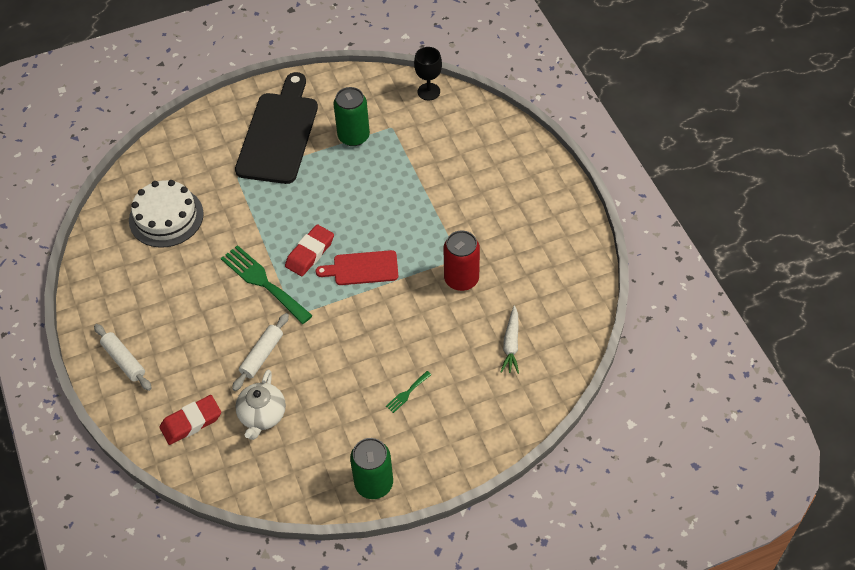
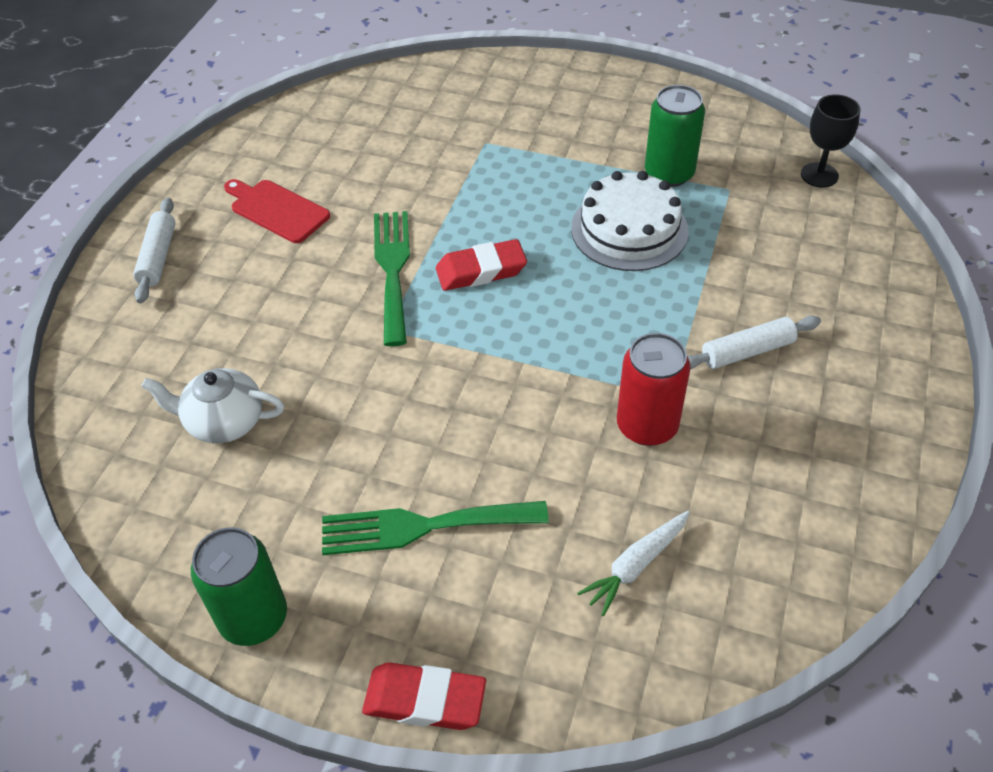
camera: 40 degrees right, 5 degrees down
(166, 217) = (366, 140): white cake -> white cake (629, 229)
(191, 422) = (143, 372): red eraser -> red eraser (425, 700)
(262, 355) = (301, 351): white rolling pin -> white rolling pin (747, 351)
(262, 415) = (224, 422): white teapot -> white teapot turned 45 degrees clockwise
(279, 134) = (580, 124): black cutting board -> none
(362, 268) = (526, 328): red cutting board -> red cutting board (277, 210)
(407, 393) = (423, 526): green fork -> green fork, size x2.22

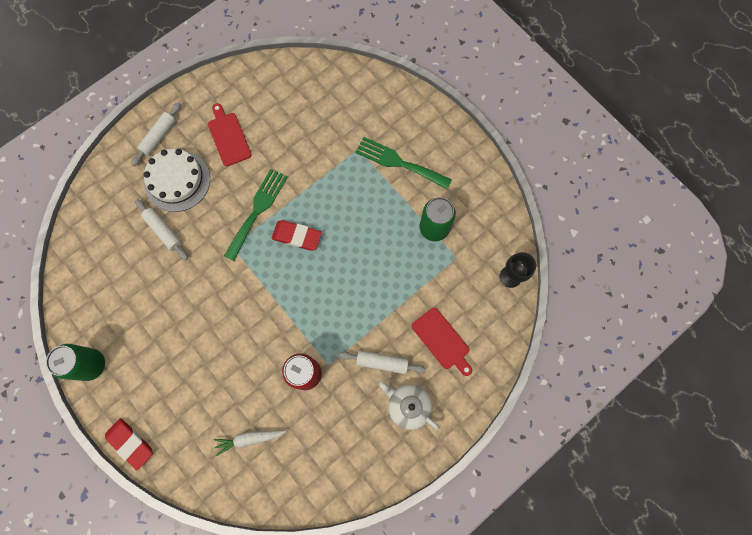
camera: 30 degrees right, 25 degrees up
(224, 422) = (133, 257): white teapot -> white teapot (408, 406)
(254, 364) = (164, 231): none -> white rolling pin
(423, 526) = (179, 364): green fork -> green fork (399, 162)
(629, 229) = (385, 253): white cake -> white cake (177, 181)
(803, 283) = (442, 340): none -> red cutting board

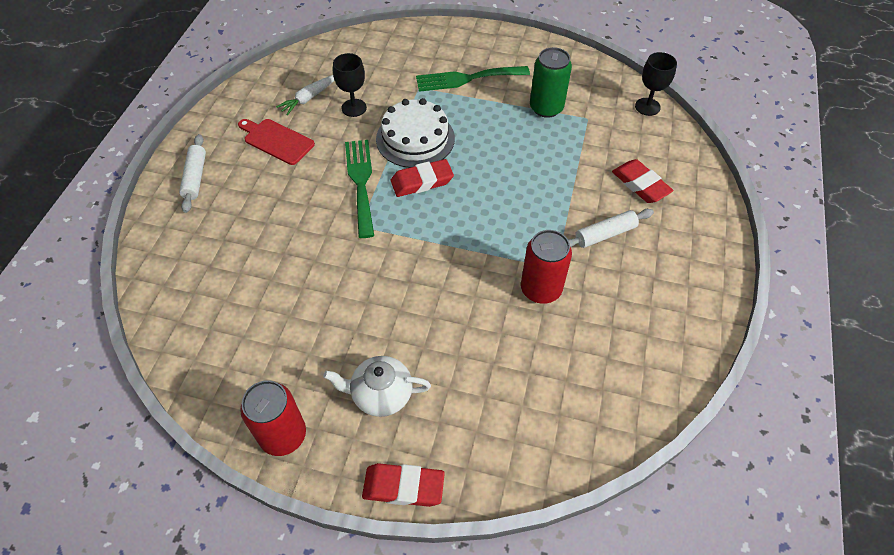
camera: 35 degrees left, 20 degrees down
(91, 365) = (283, 435): green can -> red can
(164, 231) = (269, 254): white rolling pin -> none
(177, 181) = (249, 203): white cake -> white cake (415, 138)
(249, 439) = (538, 387): white carrot -> white carrot (309, 98)
(299, 139) = (354, 108): none -> black goblet
(408, 406) = (665, 254): white teapot -> white teapot (380, 394)
(442, 340) = (640, 184): red cutting board -> red eraser

